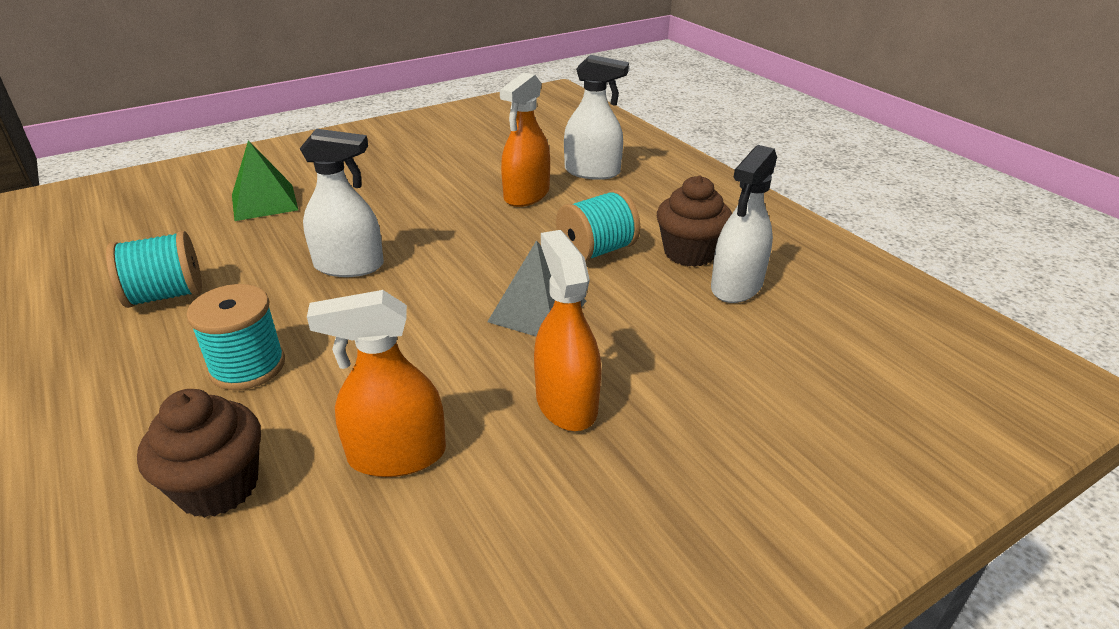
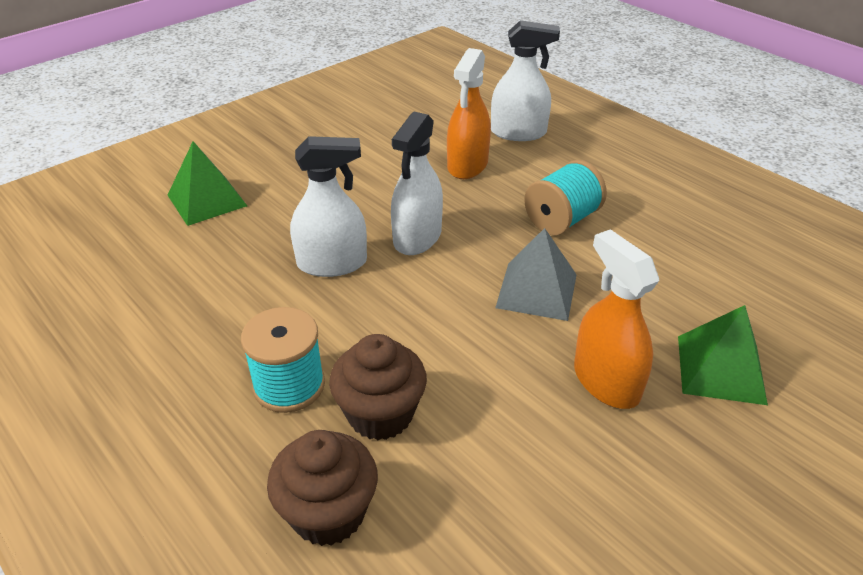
camera: 10 degrees left, 5 degrees up
(166, 295) = (162, 318): turquoise spool -> none
(397, 455) = (479, 456): orange spray bottle -> none
(689, 253) = (647, 212): brown cupcake -> brown cupcake (380, 414)
(697, 407) = (721, 369): none -> green pyramid
(736, 286) = (703, 242): white spray bottle -> white spray bottle (417, 237)

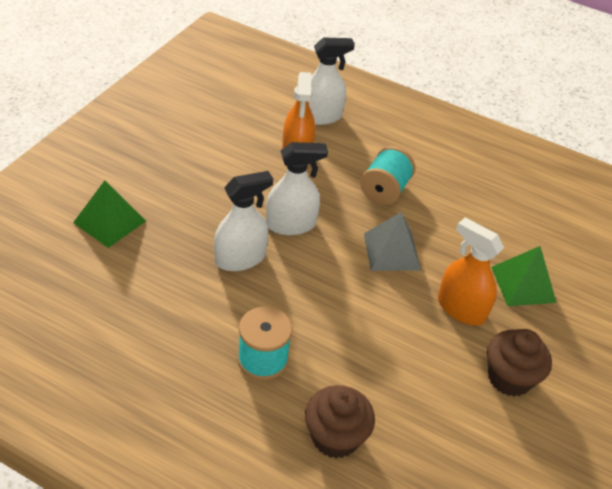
camera: 25 degrees left, 5 degrees up
(380, 414) = (334, 365): brown cupcake -> brown cupcake (509, 378)
(417, 237) = (291, 224): white spray bottle -> white spray bottle turned 105 degrees counterclockwise

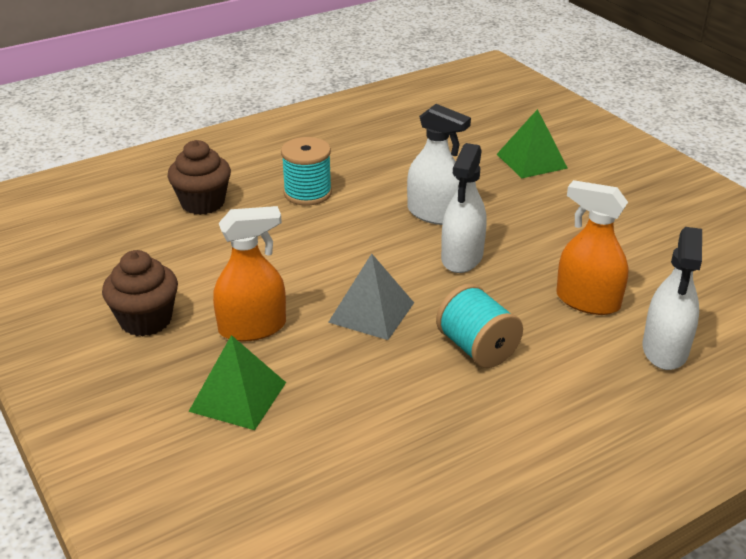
camera: 125 degrees right, 10 degrees down
(240, 258) = (434, 214): white spray bottle -> white spray bottle turned 60 degrees counterclockwise

